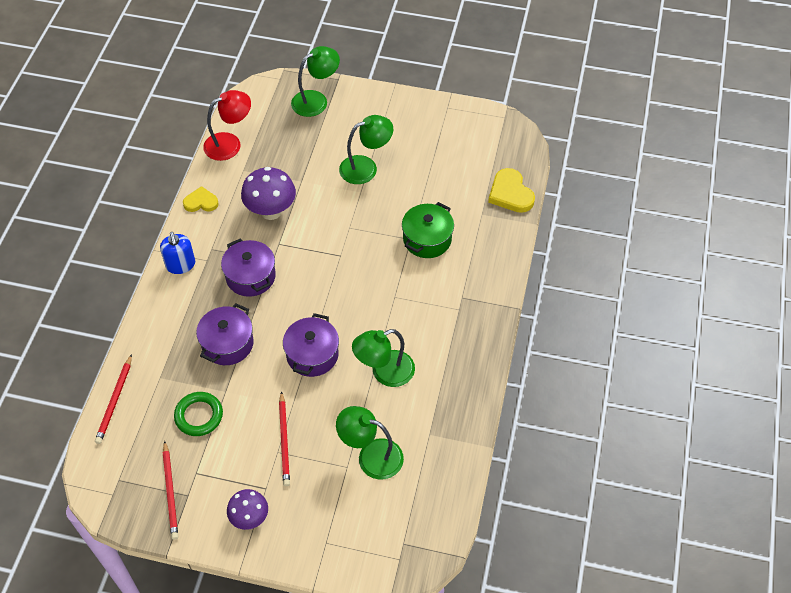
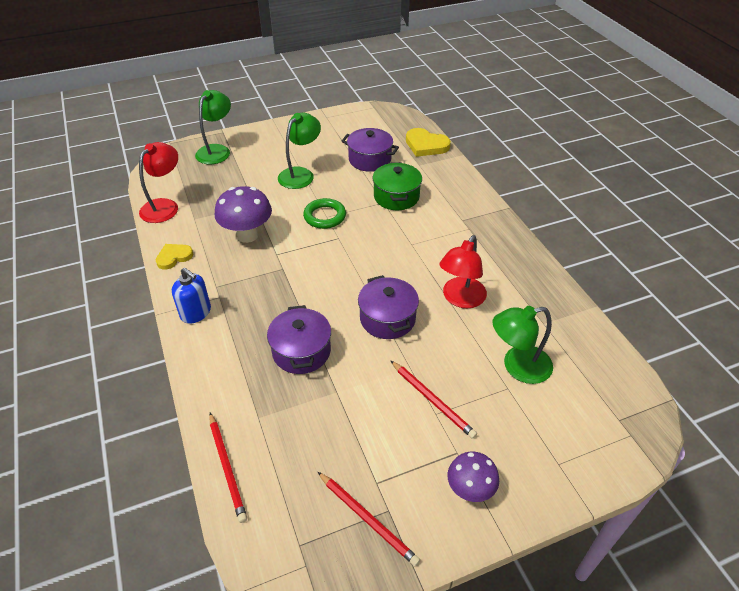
camera: 35 degrees left, 10 degrees down
(199, 416) = (330, 428): green ring -> green ring (325, 216)
(250, 276) = (273, 289): purple pot -> purple pot (370, 160)
(384, 372) = (460, 299): green lamp -> red lamp

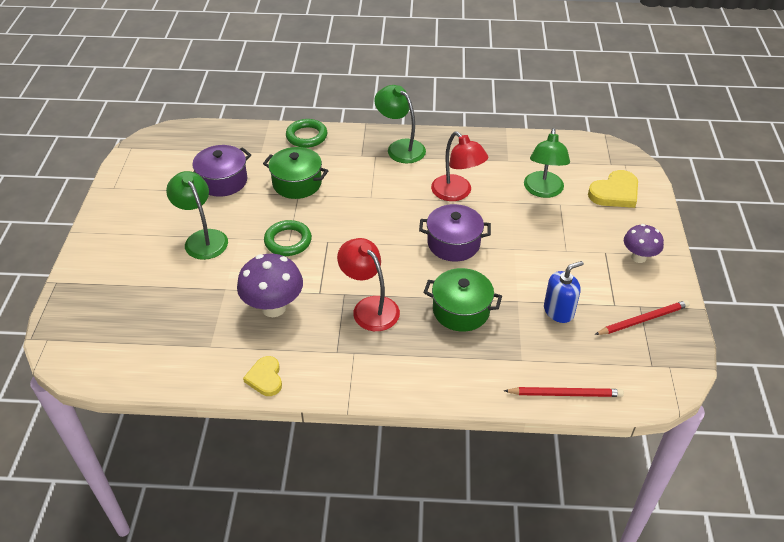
camera: 65 degrees left, 0 degrees up
(164, 206) = (164, 369): red lamp -> red lamp (370, 307)
(196, 312) = (365, 376): blue soap dispenser -> blue soap dispenser (558, 311)
(217, 150) = (91, 297): green lamp -> green lamp (400, 147)
(301, 351) = (461, 310): purple pot -> green pot
(426, 145) = (234, 136): yellow heart -> yellow heart (615, 193)
(432, 400) = (552, 248): red pencil -> none
(460, 181) = (306, 136): none -> green ring

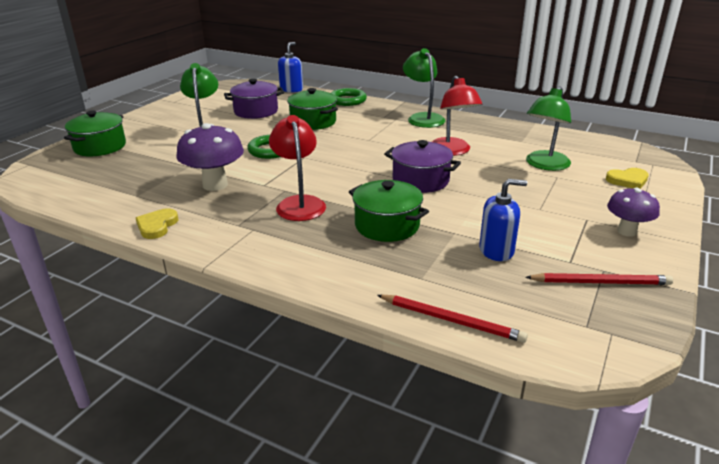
camera: 25 degrees right, 15 degrees down
(101, 289) = (100, 147): none -> green pot
(232, 131) = (291, 89): none -> blue soap dispenser
(615, 193) = (628, 180): yellow heart -> yellow heart, size x0.65

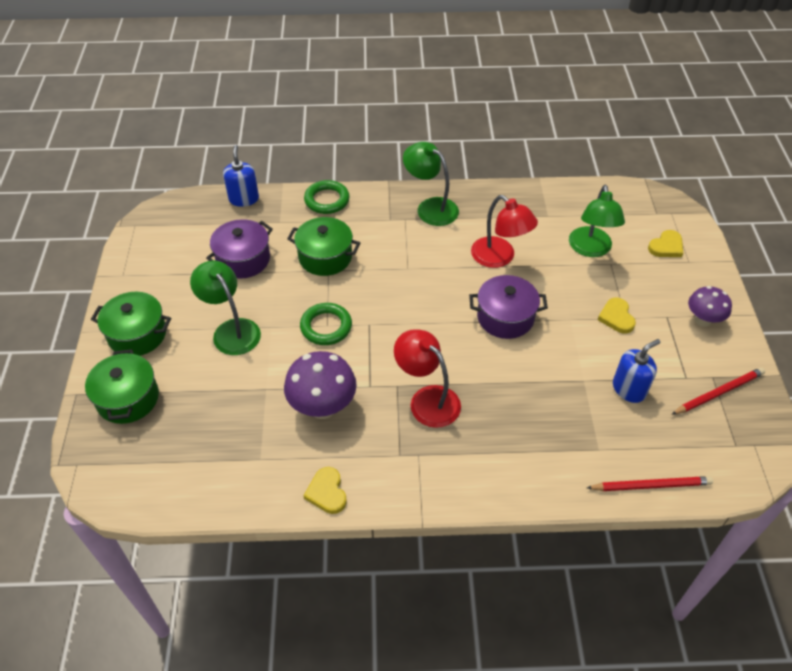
camera: 30 degrees left, 20 degrees up
(387, 225) = (525, 396): green pot -> green pot (137, 334)
(530, 206) = (616, 317): none -> yellow heart

